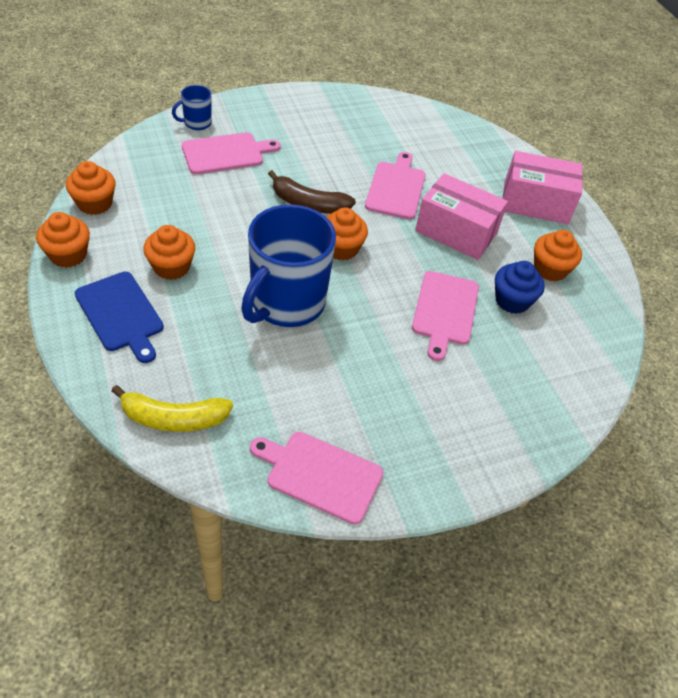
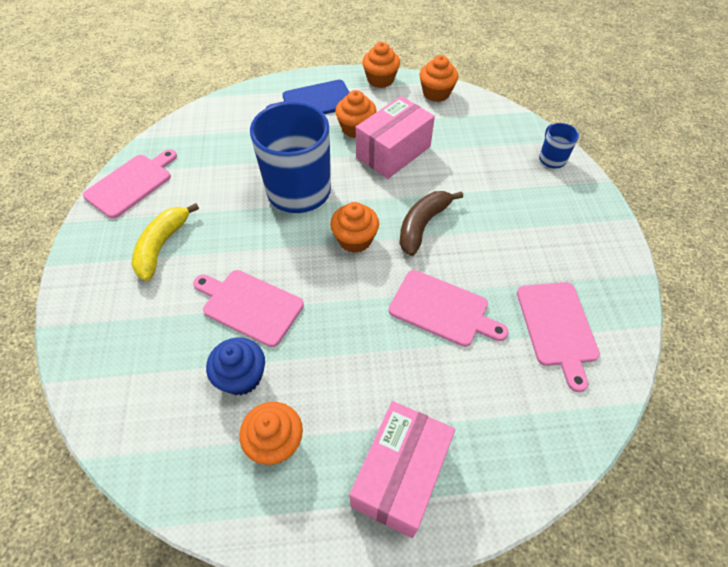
camera: 110 degrees right, 5 degrees up
(173, 418) = (214, 119): yellow banana -> yellow banana (162, 246)
(226, 153) = (504, 174): pink cutting board -> pink cutting board (557, 327)
(456, 232) = (360, 352): pink box -> pink box (393, 152)

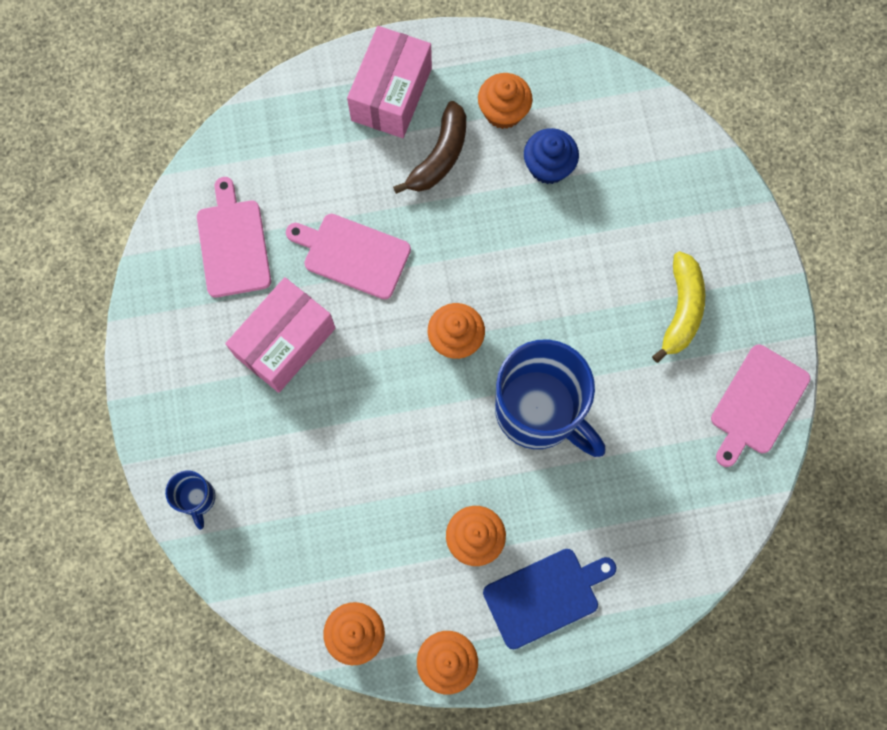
camera: 175 degrees right, 20 degrees up
(249, 306) = (559, 241): pink cutting board -> none
(393, 152) = (417, 493): pink box -> pink box (285, 342)
(422, 225) = (375, 366): brown banana -> brown banana (439, 156)

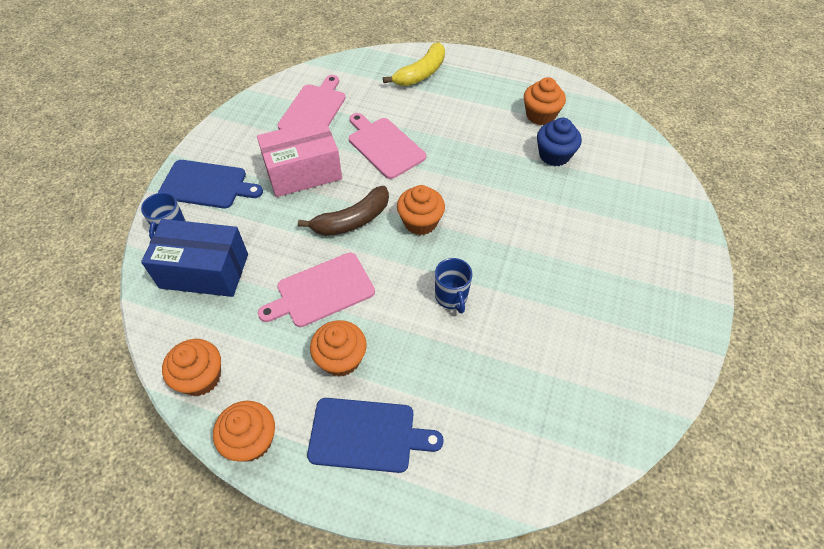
camera: 30 degrees right, 20 degrees down
(188, 419) = (207, 185): none -> blue cutting board
(270, 524) = (204, 271): none -> blue box
(391, 94) = (470, 79): pink box -> none
(439, 156) = (480, 120): brown banana -> brown banana (352, 220)
(539, 411) = (451, 297): blue mug -> blue mug, size x0.44
(681, 310) = (609, 283): yellow banana -> yellow banana (421, 73)
(757, 403) = (644, 382): pink cutting board -> pink cutting board (321, 291)

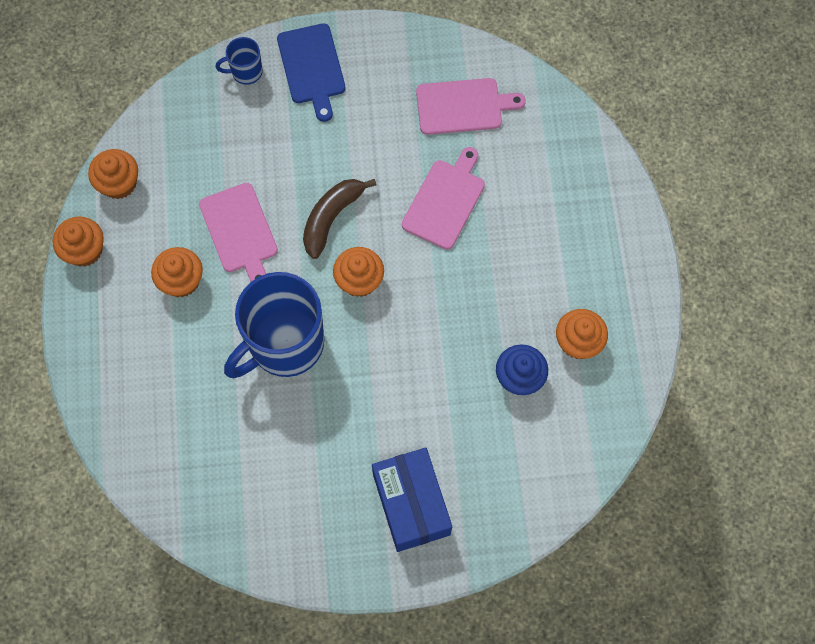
camera: 65 degrees right, 15 degrees up
(204, 271) = (217, 124): blue box -> blue box (411, 504)
(303, 172) = (370, 143): pink box -> none
(321, 291) = (240, 231): pink cutting board -> pink cutting board turned 150 degrees counterclockwise
(352, 220) = (331, 218): brown banana -> brown banana turned 90 degrees clockwise
(367, 435) = (124, 333): blue cutting board -> none
(421, 73) = (581, 187): yellow banana -> none
(451, 297) = (284, 344): blue mug -> blue mug, size x2.25

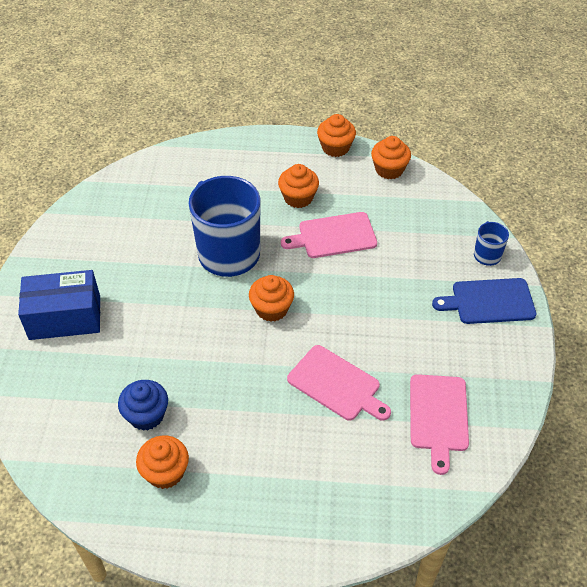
camera: 100 degrees right, 20 degrees down
(331, 218) = (335, 297): brown banana -> none

